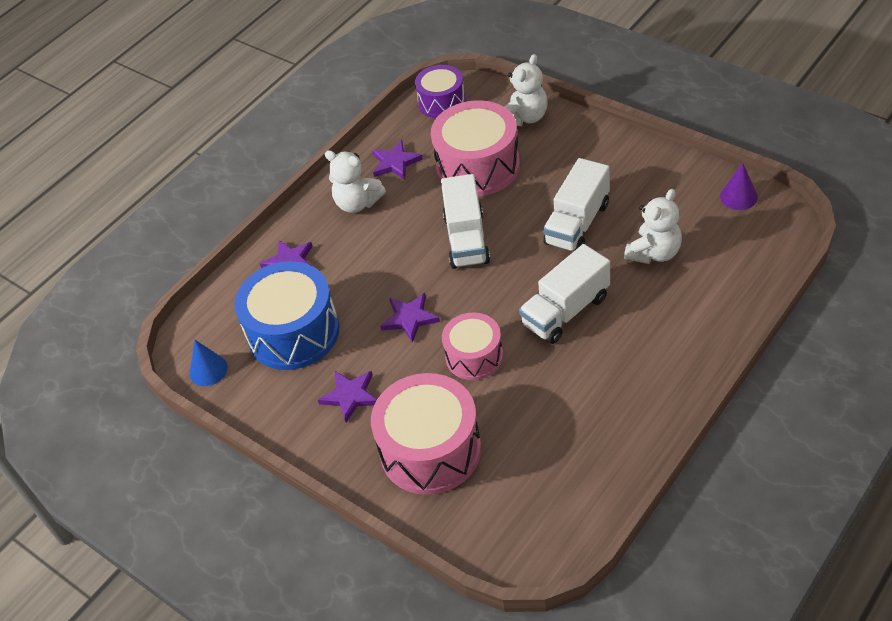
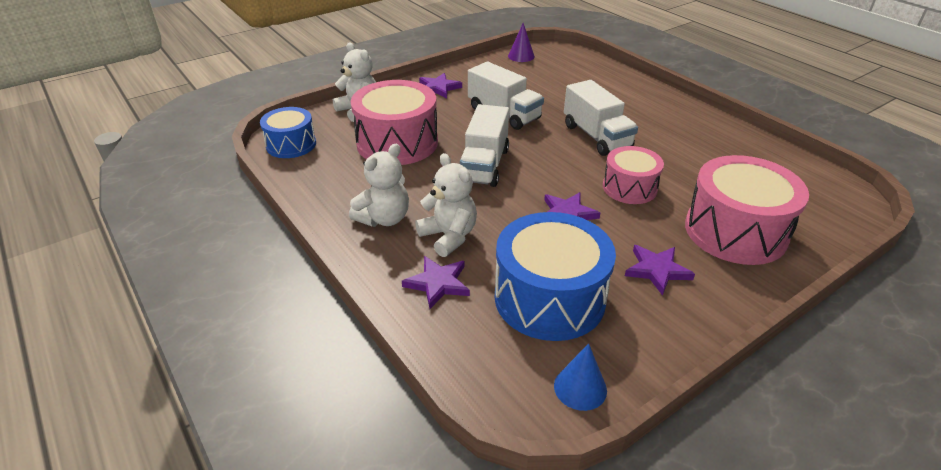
camera: 80 degrees left, 10 degrees down
(395, 163) = (347, 185): purple star -> purple star (438, 88)
(442, 102) = (291, 145): purple drum -> blue drum
(466, 239) = (484, 165): white truck -> white truck turned 90 degrees clockwise
(654, 253) = (555, 92): white teddy bear -> white teddy bear (449, 236)

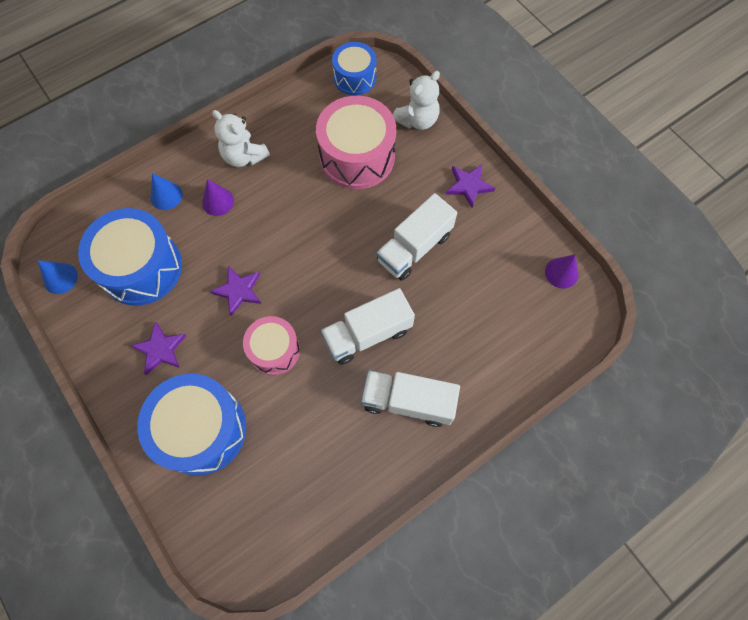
camera: 90 degrees right, 30 degrees up
(438, 283) = (166, 196): purple star -> blue cone
(449, 236) = (218, 201): white teddy bear -> purple cone
(484, 165) = (317, 228): white truck -> white truck (408, 401)
(735, 231) = (201, 429): pink drum -> blue drum

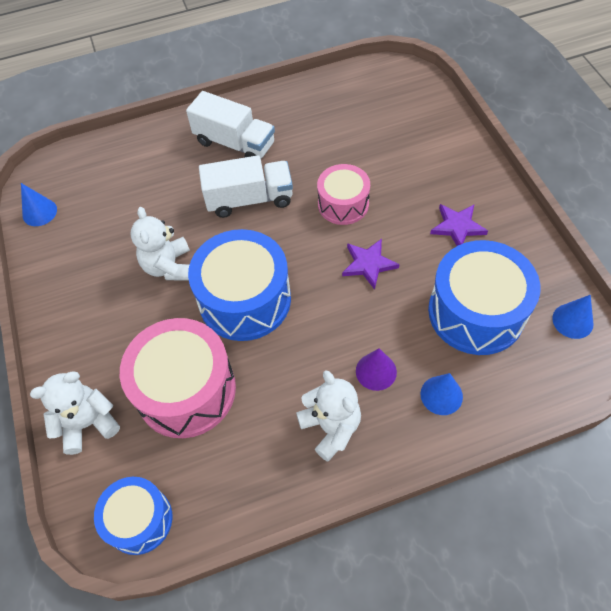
camera: 160 degrees left, 10 degrees down
(201, 429) = (422, 158): blue drum -> blue drum (245, 299)
(414, 248) = (169, 266): white truck -> white teddy bear
(468, 186) = (75, 320): purple star -> none
(561, 273) = (39, 212): purple cone -> blue cone

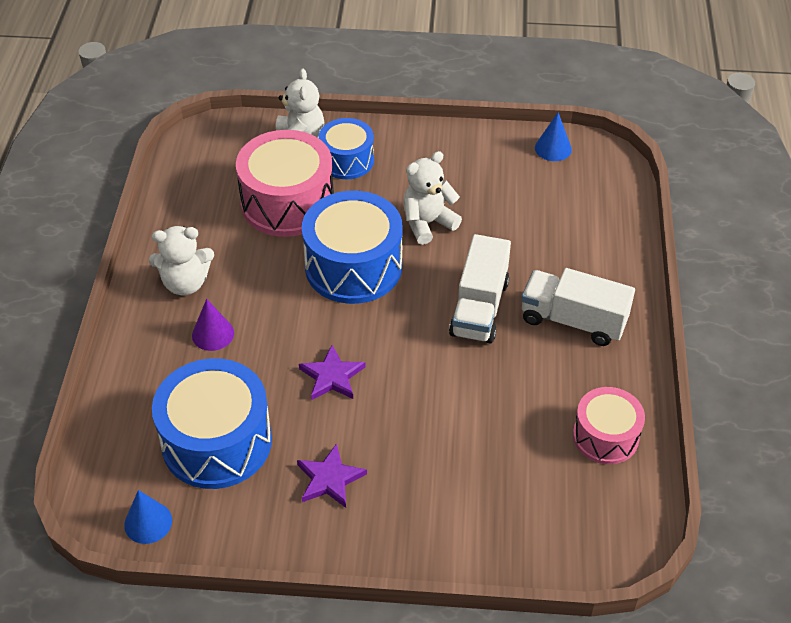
camera: 110 degrees right, 10 degrees down
(139, 520) = (200, 152): blue drum -> blue drum (347, 160)
(169, 266) = (427, 223): white teddy bear -> white teddy bear turned 45 degrees counterclockwise
(234, 143) = (573, 320): white truck -> white truck turned 60 degrees clockwise
(343, 204) = (425, 386): pink drum -> pink drum (605, 436)
(441, 395) = (156, 372): blue cone -> none

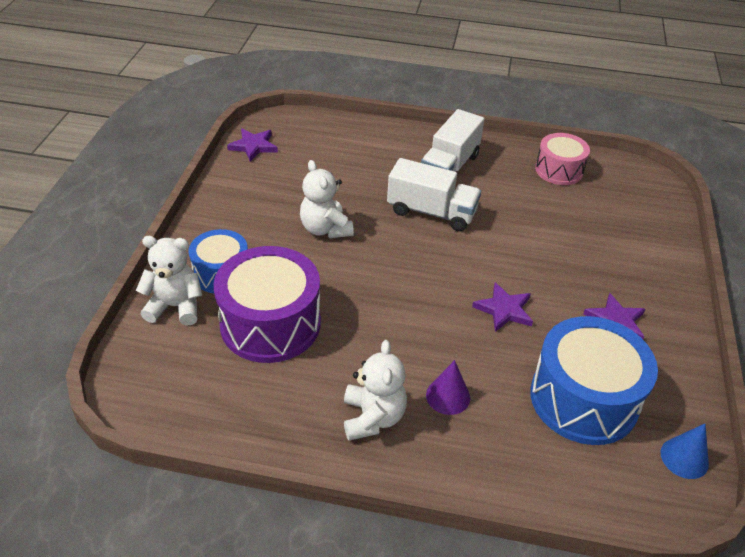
camera: 85 degrees left, 5 degrees down
(287, 203) = (270, 323): pink drum -> purple drum
(353, 266) = (371, 283): blue drum -> none
(553, 148) = (253, 146): blue cone -> purple star

